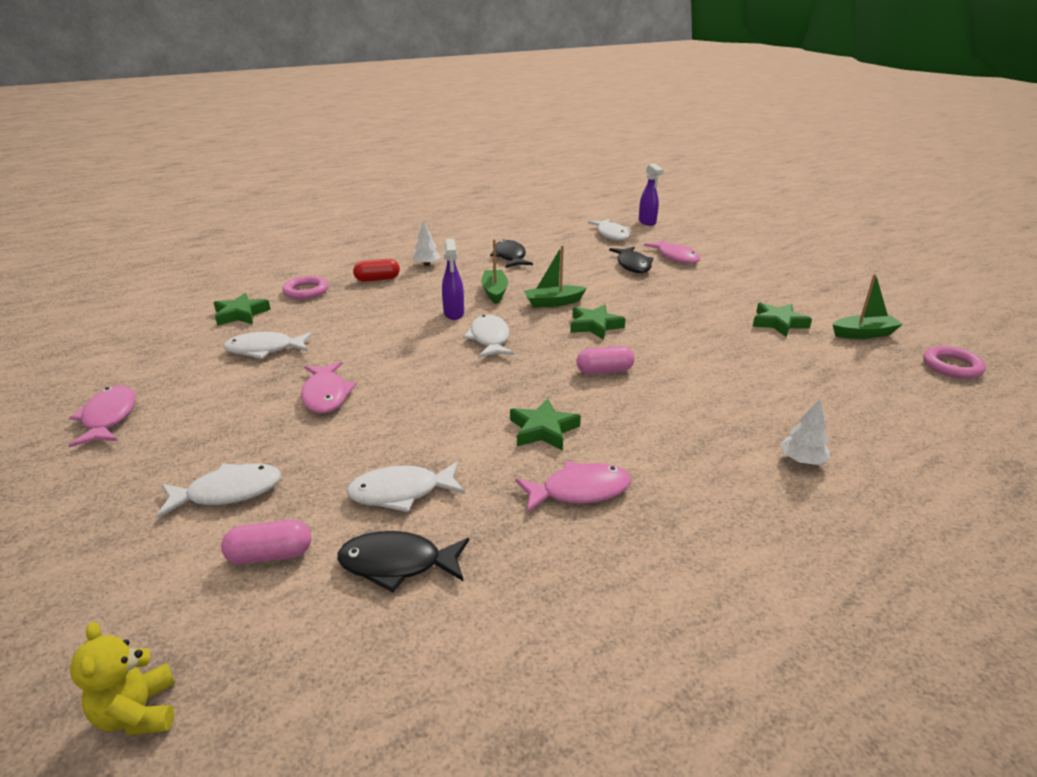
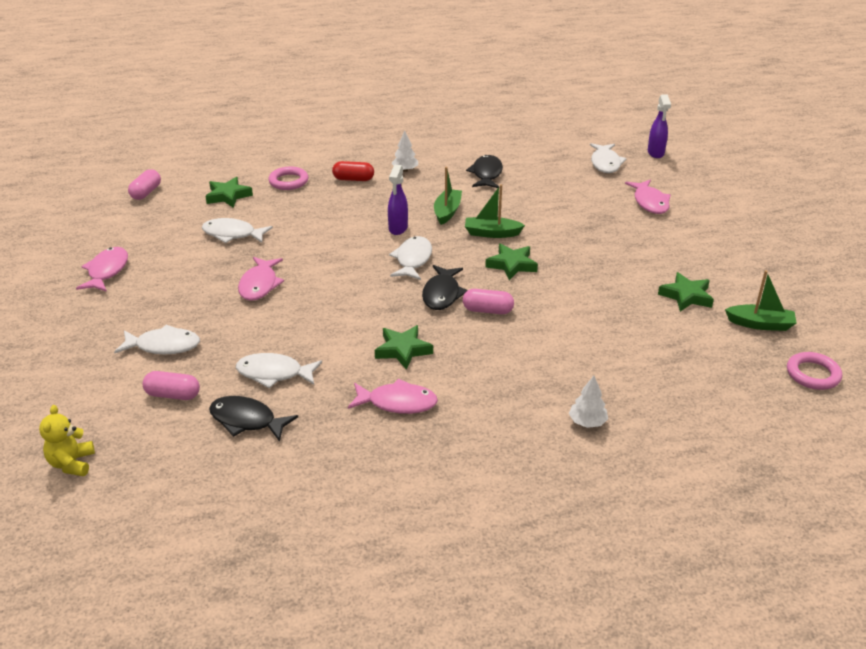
camera: 20 degrees right, 5 degrees up
(134, 326) = (146, 192): none -> pink capsule
(633, 265) = (598, 205): black fish -> black fish (442, 294)

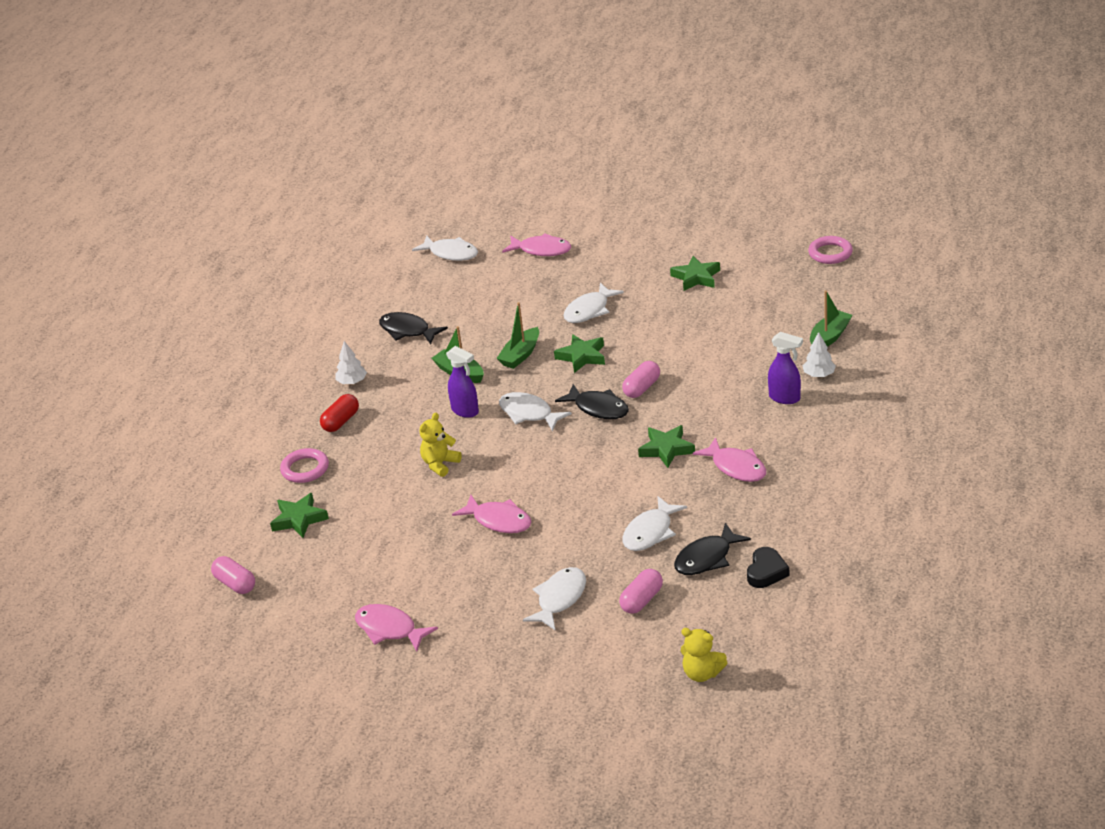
camera: 60 degrees left, 0 degrees up
(232, 234) = (386, 526): white fish -> white fish (589, 310)
(238, 468) = (766, 572): none -> black heart
(322, 236) = (440, 464): none -> yellow teddy bear
(397, 403) = (736, 467): pink fish -> pink fish turned 105 degrees clockwise
(655, 153) = (458, 219): purple spray bottle -> purple spray bottle (785, 398)
(760, 324) = (757, 255): green boat -> green boat (829, 337)

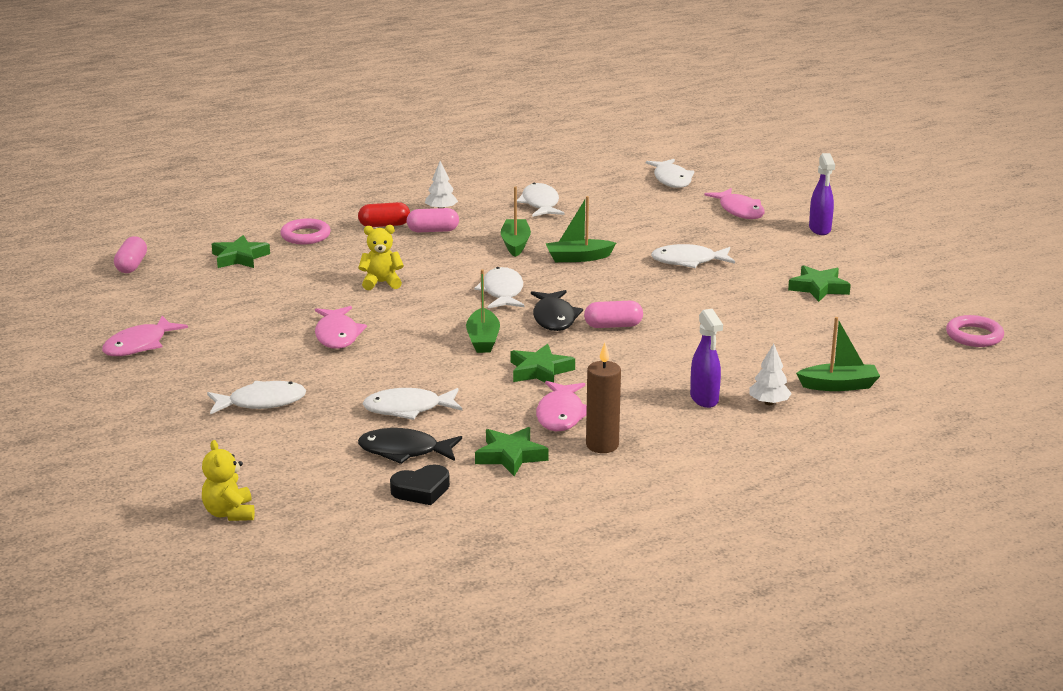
camera: 45 degrees right, 10 degrees down
(389, 629) = (139, 345): pink fish -> pink fish turned 135 degrees counterclockwise
(408, 331) = (540, 204): black fish -> white fish
(465, 411) = (467, 265): purple spray bottle -> purple spray bottle (820, 229)
(582, 356) = (617, 283): green star -> green star (510, 456)
(590, 454) = (483, 339): none -> green boat
(642, 600) = (304, 442): pink capsule -> pink capsule (433, 231)
(794, 468) = (602, 445): none -> brown candle

